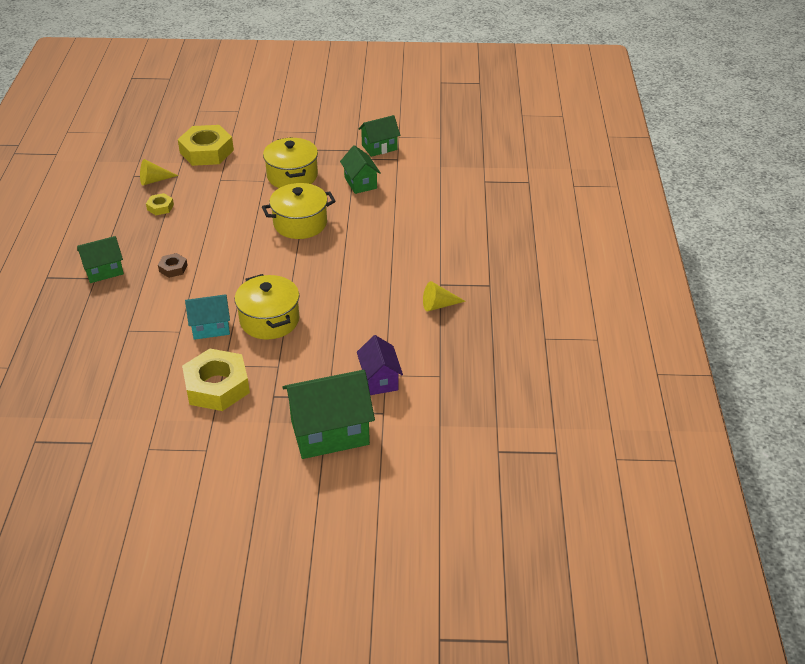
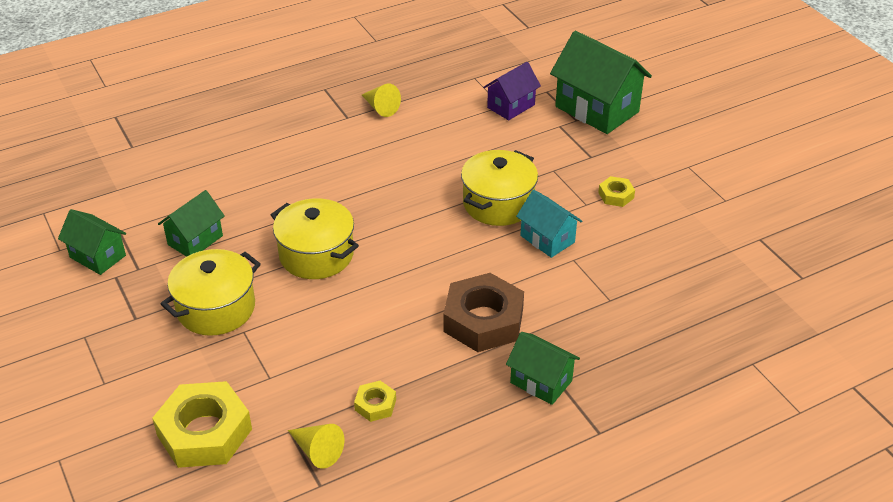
camera: 120 degrees left, 0 degrees up
(173, 268) = (483, 320): brown nut -> brown nut, size x2.13
(217, 386) = (616, 195): yellow nut -> yellow nut, size x0.47

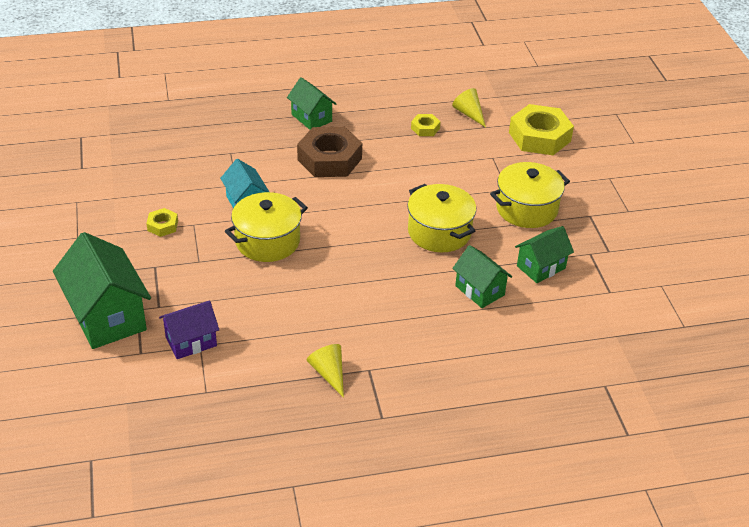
camera: 165 degrees left, 0 degrees up
(97, 256) = (626, 271): green house -> green house (480, 290)

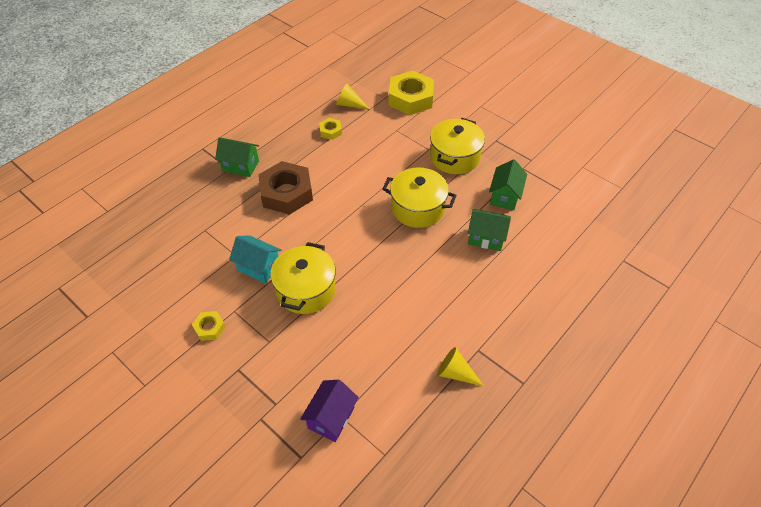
camera: 35 degrees left, 10 degrees up
(107, 316) = (241, 443): green house -> none

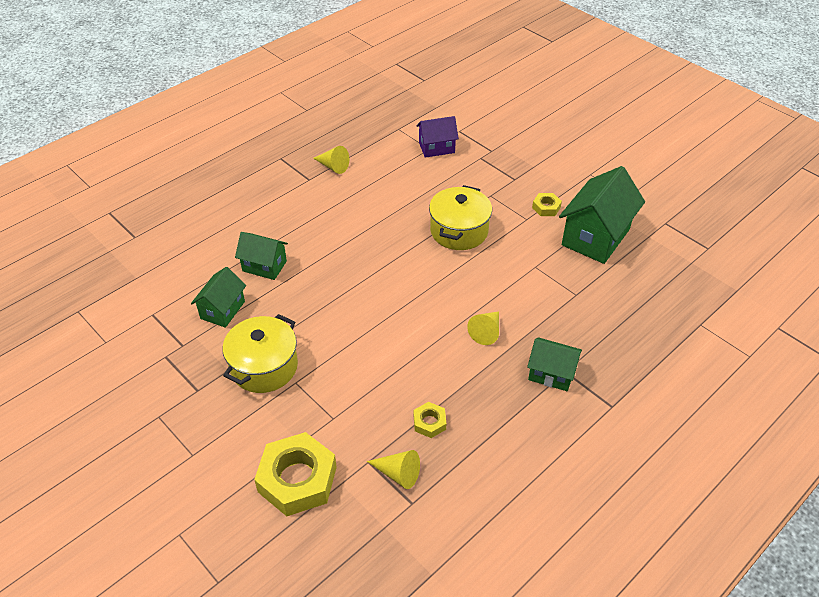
camera: 175 degrees left, 5 degrees down
(167, 292) = (596, 237): none -> green house
(258, 267) = (508, 253): turquoise house -> none
(286, 193) = (486, 332): brown nut -> yellow cone
(331, 418) = (436, 148): purple house -> purple house turned 45 degrees clockwise
(418, 208) = (330, 303): yellow pot -> none

